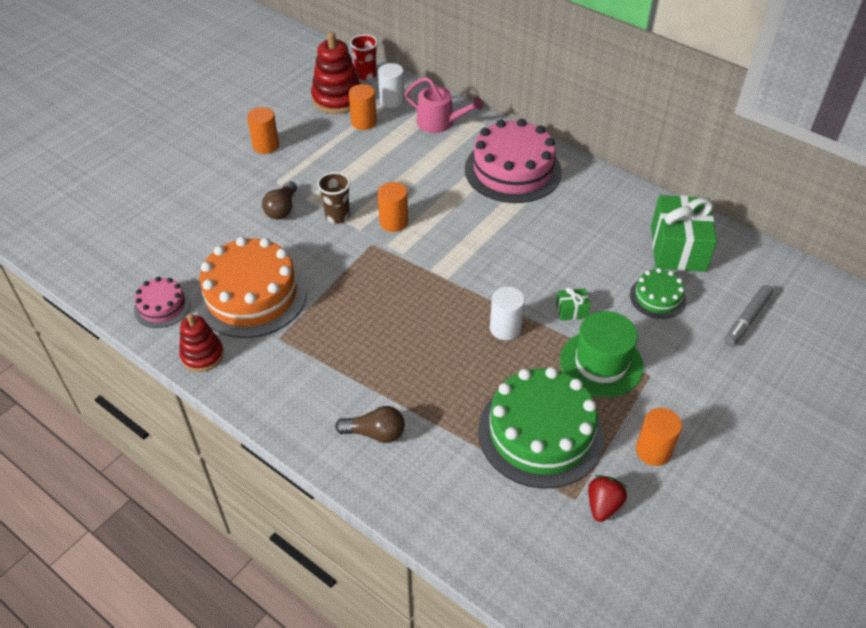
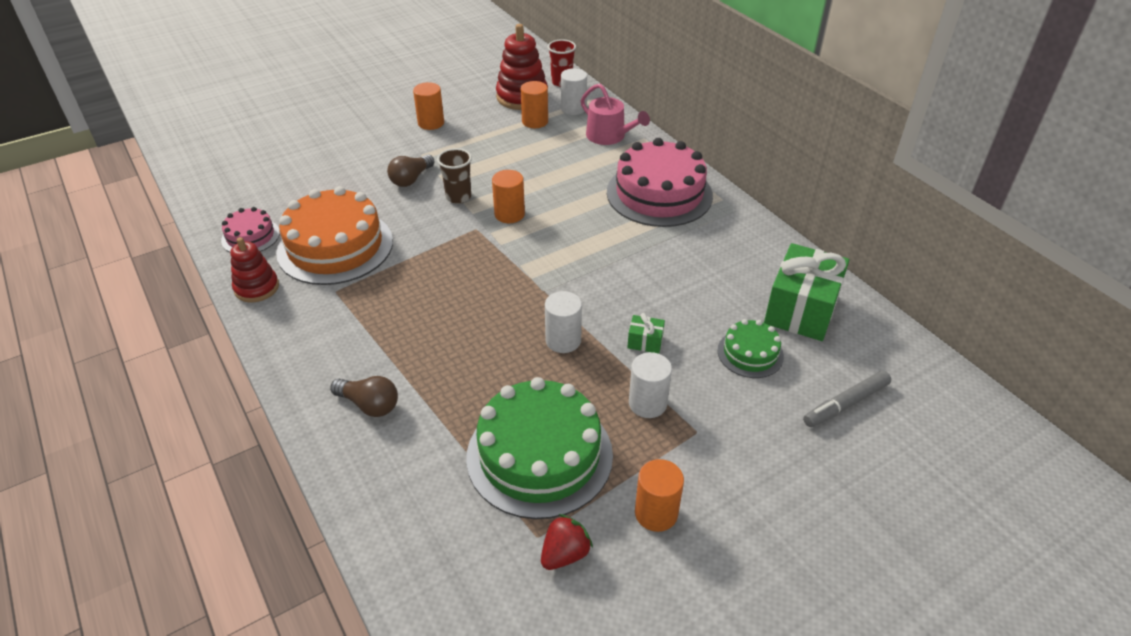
camera: 20 degrees right, 5 degrees down
(601, 363) = (647, 403): green hat -> white cylinder

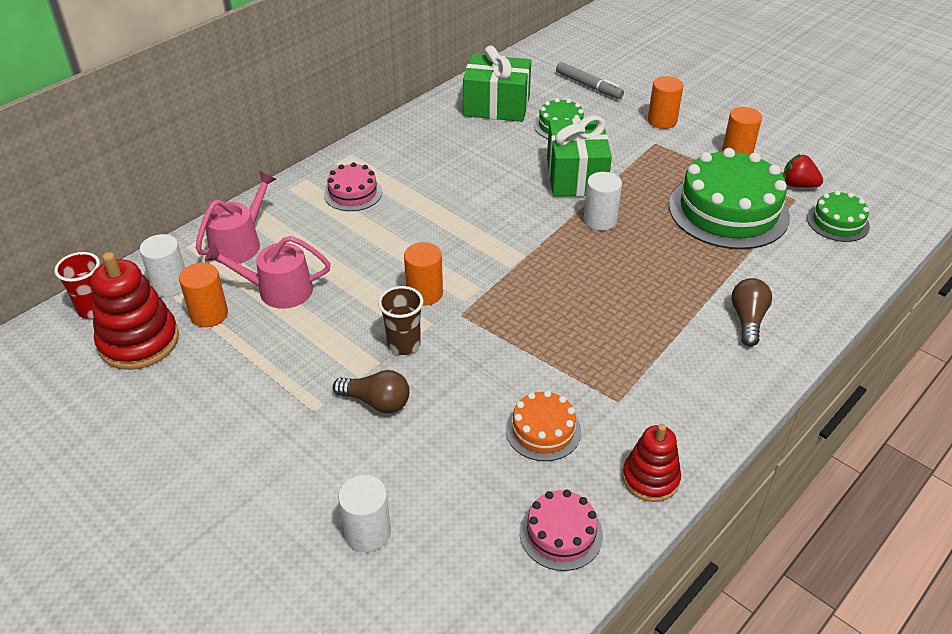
camera: 105 degrees left, 0 degrees up
(335, 246) = (543, 430): orange cake -> orange cake, size x0.50
(431, 123) = (224, 424): orange cylinder -> orange cylinder (662, 121)
(475, 563) = (837, 222): none -> green cake
(546, 149) = (278, 290): none -> pink watering can
(645, 342) = (576, 176): green gift -> green gift, size x2.33
(647, 403) = (643, 167): white cylinder -> white cylinder (368, 532)
(659, 194) = (353, 193): pink cake -> pink cake, size x0.50

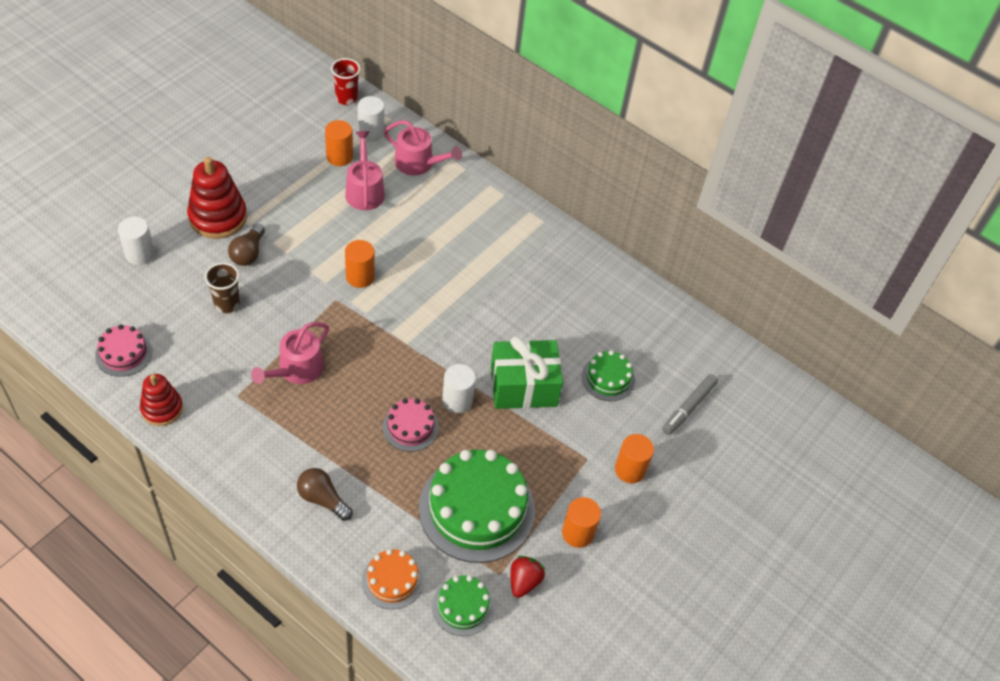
camera: 80 degrees right, 10 degrees up
(139, 341) = (314, 125): red stacking toy -> red stacking toy (218, 217)
(353, 193) = (486, 226): pink cake -> pink cake (410, 427)
(404, 344) = (304, 266): brown cup -> brown cup (227, 304)
(497, 106) = (637, 327): green gift -> none
(543, 430) = (213, 347): orange cake -> orange cake (392, 580)
(572, 346) = (297, 369): none -> pink watering can
(747, 320) = (322, 499): brown light bulb -> brown light bulb turned 150 degrees counterclockwise

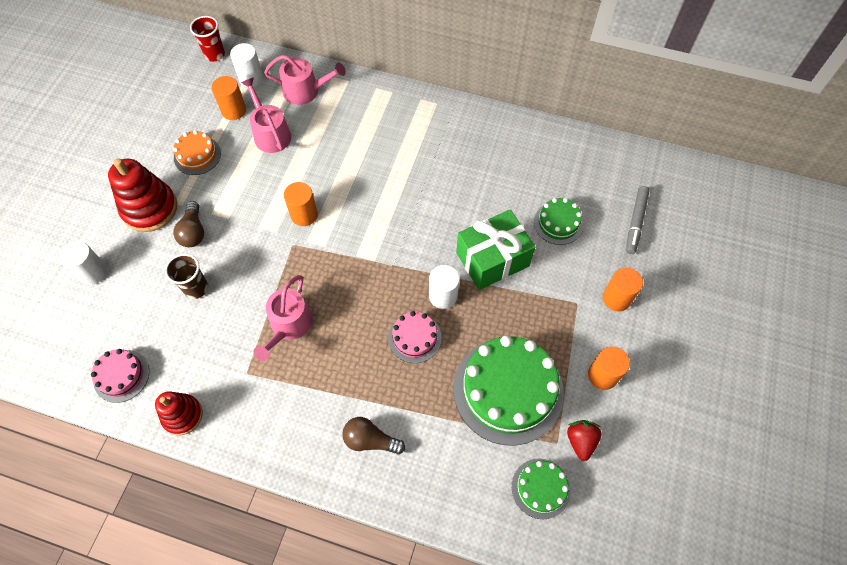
camera: 15 degrees left, 10 degrees up
(392, 580) = (468, 491): orange cake -> orange cake (197, 155)

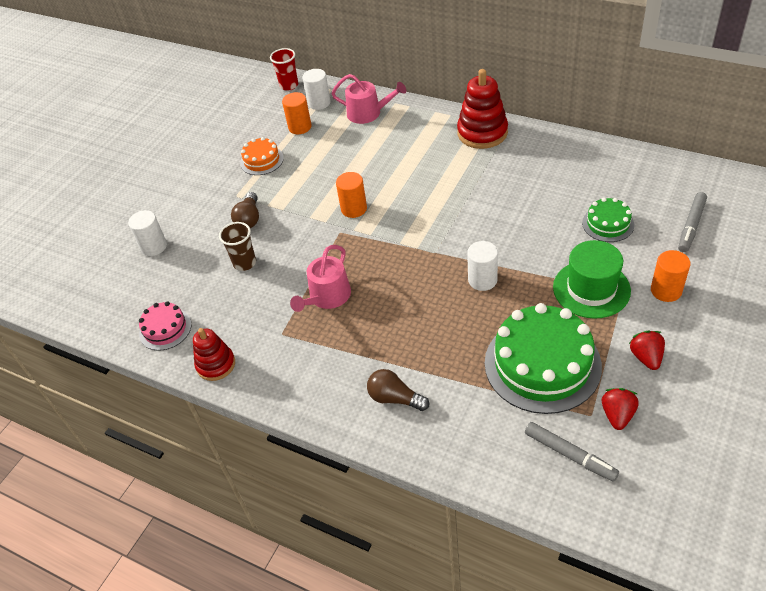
camera: 15 degrees right, 15 degrees down
(150, 208) = (212, 199): red stacking toy -> red stacking toy (482, 133)
(270, 133) = (331, 145): pink watering can -> none
(414, 337) = (450, 313): pink cake -> none
(492, 259) = (536, 251): green gift -> none
(541, 488) = (570, 455): green cake -> grey marker
(547, 300) = (591, 289): none -> green hat
(602, 375) = (646, 357): orange cylinder -> red strawberry

